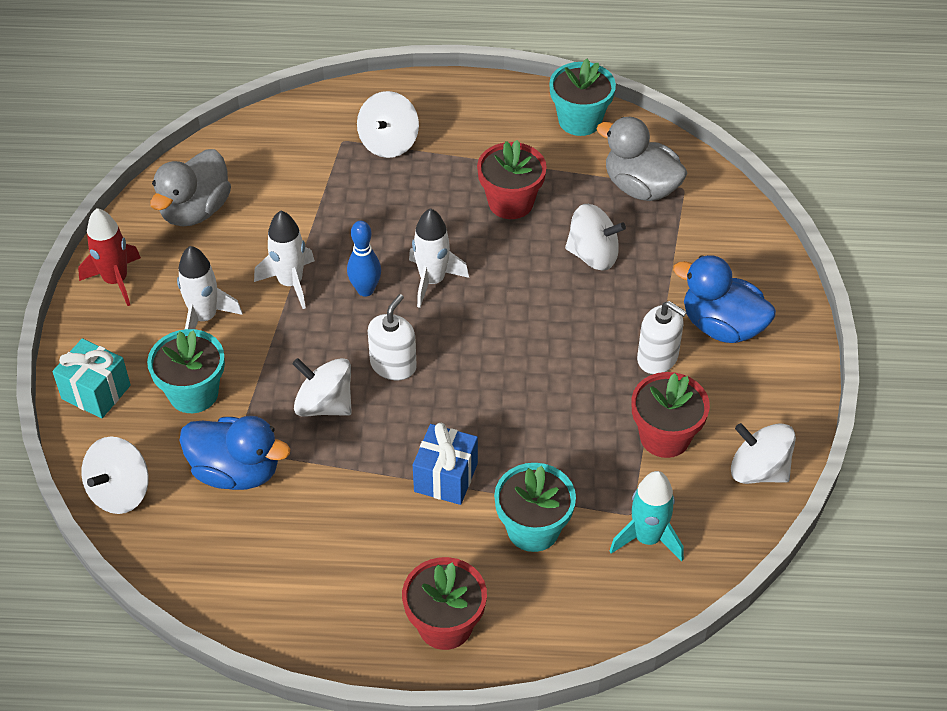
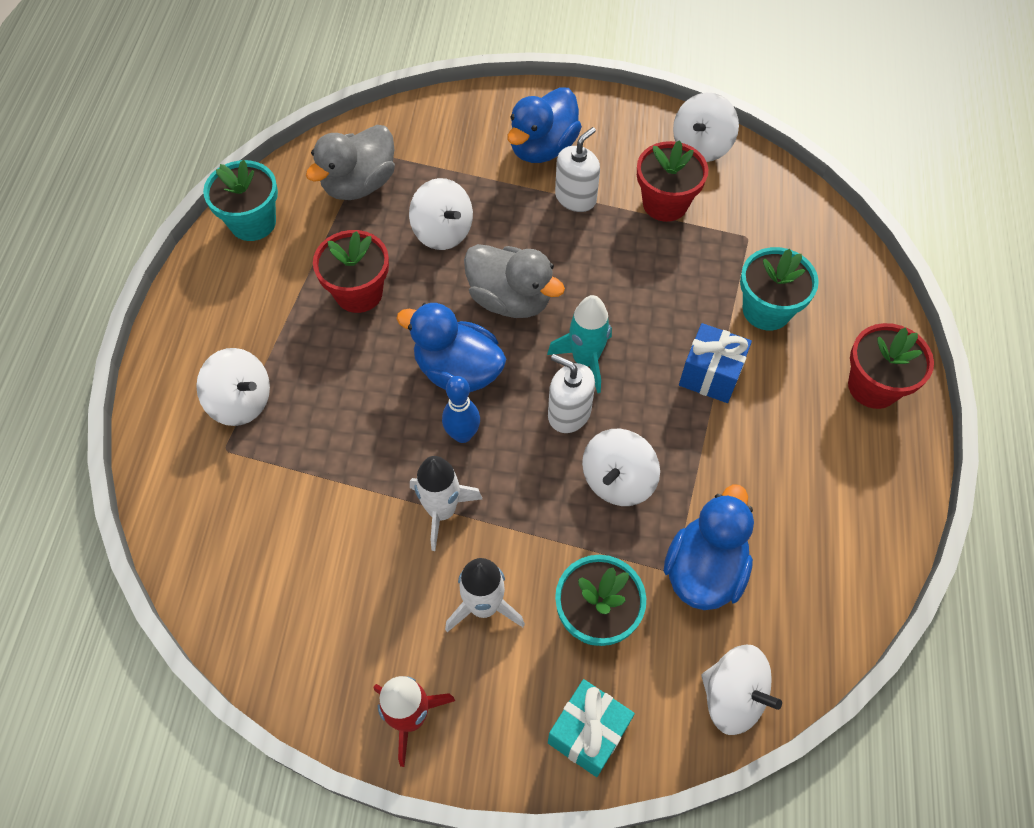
camera: 85 degrees left, 10 degrees up
(195, 210) = (307, 620): grey duck -> grey duck (510, 299)
(432, 281) = (458, 371): white rocket -> blue duck
(593, 255) = (443, 231): white spinning top -> white spinning top turned 120 degrees clockwise
(647, 538) = (772, 228): turquoise rocket -> turquoise rocket (585, 360)

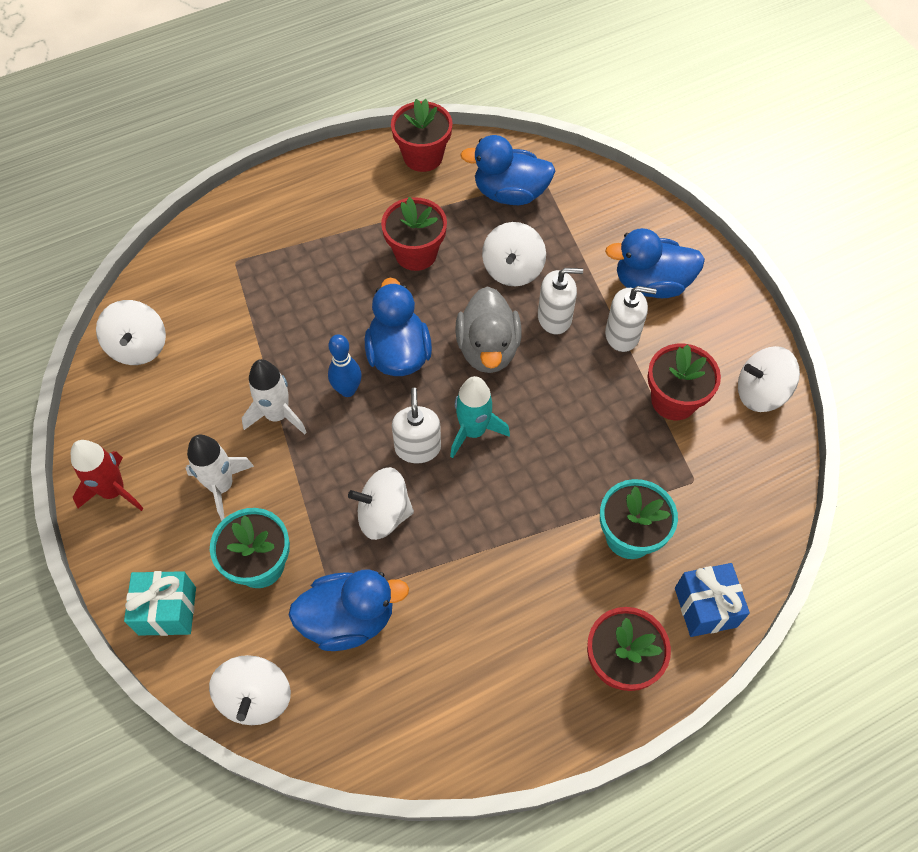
camera: 55 degrees right, 0 degrees up
(241, 401) = (277, 245): white spinning top -> white spinning top (138, 347)
(253, 222) = (423, 157): turquoise flower pot -> red flower pot
(359, 184) = (510, 193): grey duck -> blue duck
(519, 232) = (554, 318): none -> white soap dispenser
(710, 375) = (529, 527): blue gift -> blue gift (705, 607)

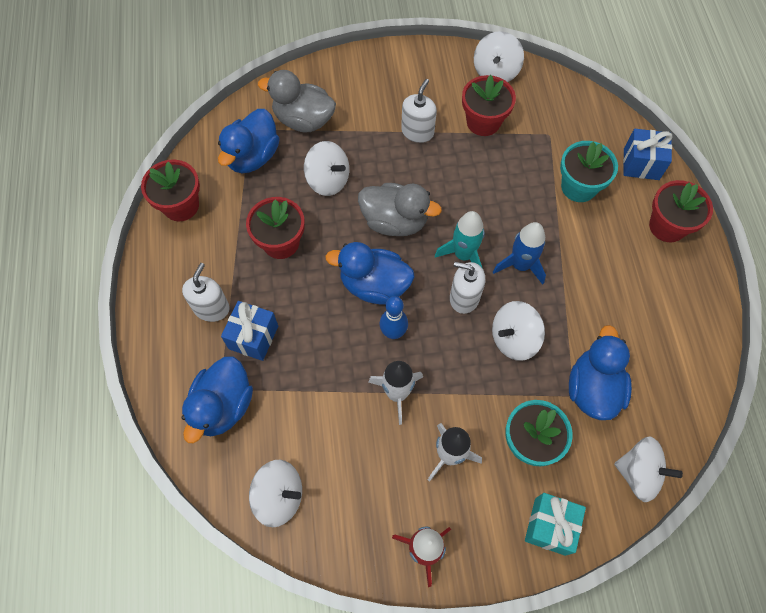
camera: 70 degrees left, 5 degrees up
(298, 268) = (253, 337): none -> blue gift
(383, 514) = (514, 338): white spinning top -> white spinning top turned 45 degrees clockwise
(485, 496) = (520, 265): none -> blue rocket
(554, 318) = (385, 168): white soap dispenser -> white soap dispenser (211, 308)
(580, 221) = (303, 120): none -> grey duck
(651, 284) = (381, 98): blue duck -> blue duck (223, 406)

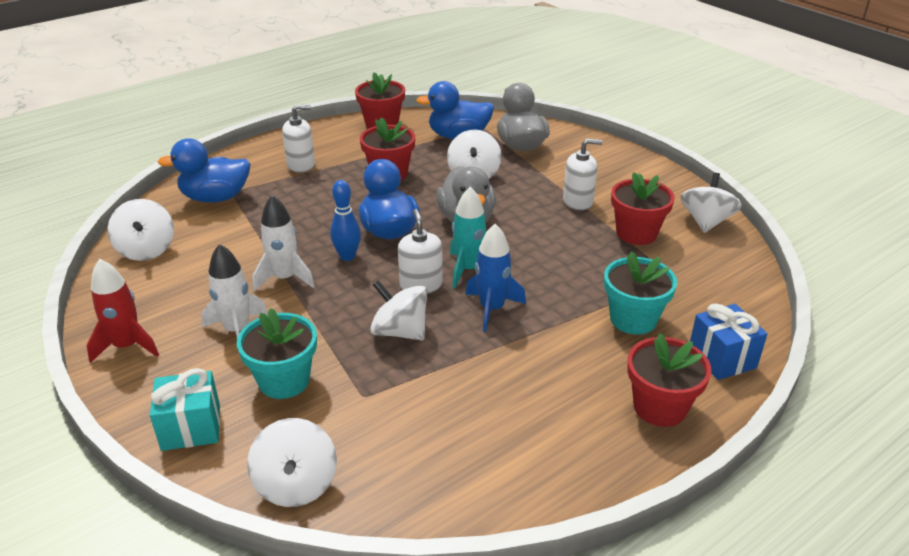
camera: 60 degrees right, 30 degrees down
(253, 337) = (288, 190): blue gift -> none
(495, 71) = (706, 222): white spinning top -> white spinning top turned 120 degrees clockwise
(592, 388) = (383, 410): blue duck -> none

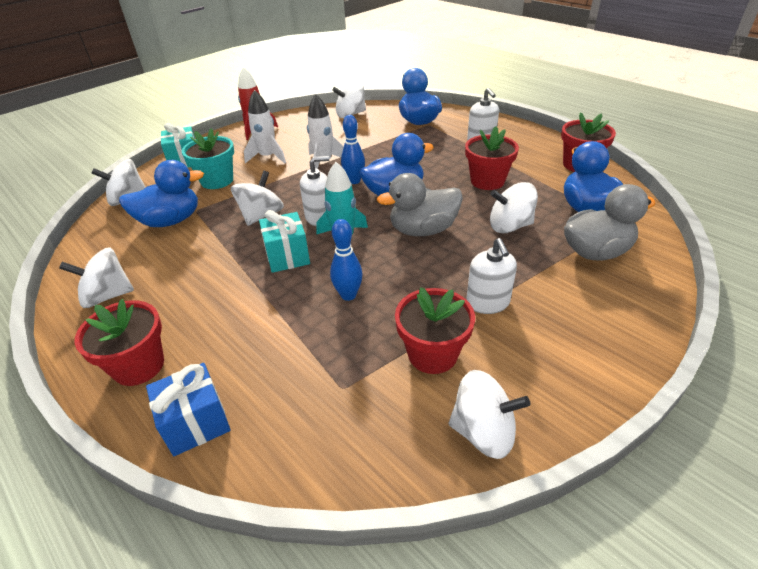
camera: 85 degrees right, 5 degrees up
(383, 420) = (170, 221): none -> blue duck
(492, 309) = (287, 256): blue rocket -> turquoise gift
(545, 458) = (107, 296): none -> white spinning top
(562, 270) = (348, 295): none -> blue bowling pin
(633, 319) = (268, 349): turquoise flower pot -> none

